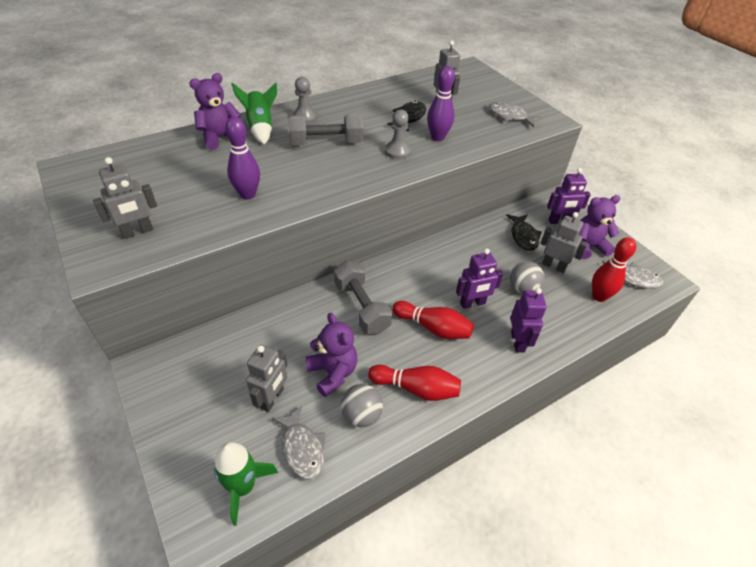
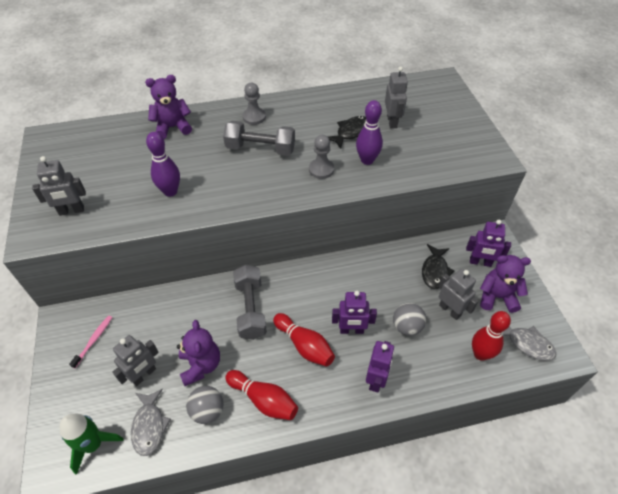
camera: 20 degrees right, 5 degrees up
(195, 378) = (94, 340): none -> pink toothbrush
(260, 128) = (211, 122): green rocket -> none
(510, 116) = (453, 147): grey fish -> none

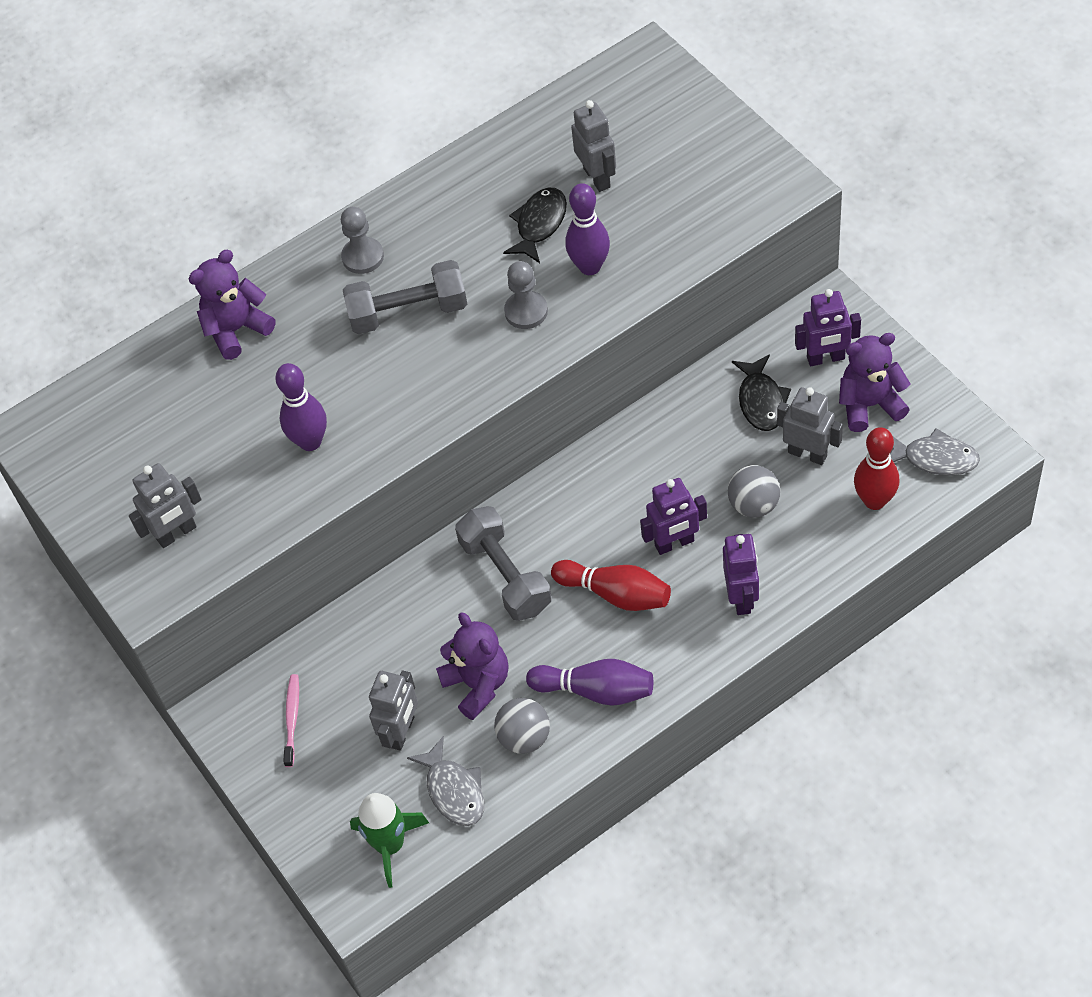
camera: 15 degrees left, 5 degrees up
(263, 400) = (596, 690): red bowling pin -> purple bowling pin

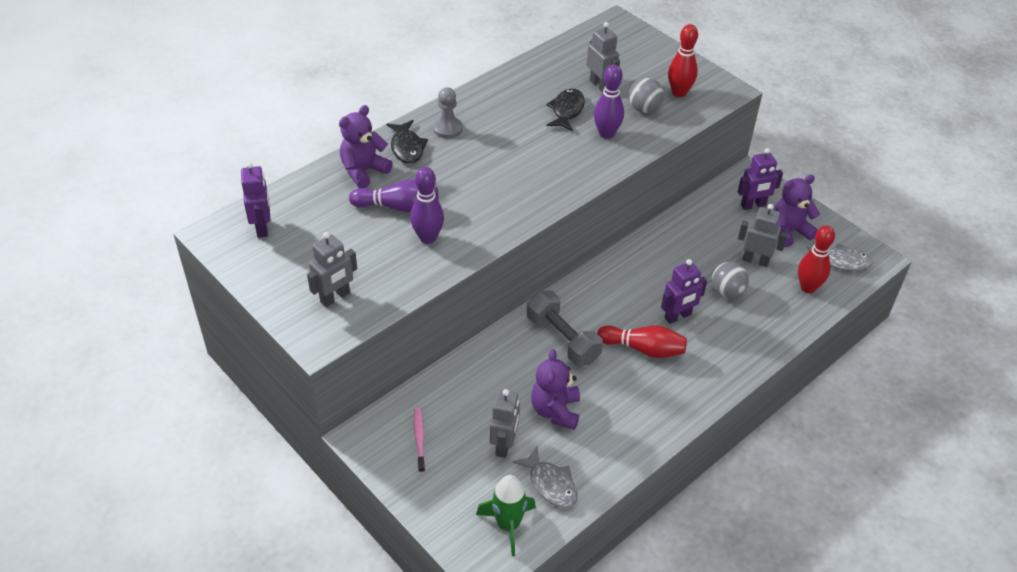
camera: 15 degrees left, 10 degrees down
(408, 312) = (485, 160): grey dumbbell -> none
(478, 684) = (555, 411): purple teddy bear -> purple teddy bear turned 135 degrees counterclockwise
(524, 737) = (596, 445): grey ball -> grey ball (644, 109)
(526, 311) = (568, 159): grey pawn -> none
(596, 690) = (642, 412): purple bowling pin -> purple bowling pin (398, 207)
(713, 191) = (679, 93): none -> red bowling pin
(741, 598) = (732, 349): purple robot -> purple robot (262, 227)
(761, 401) = (716, 230): black fish -> black fish (407, 147)

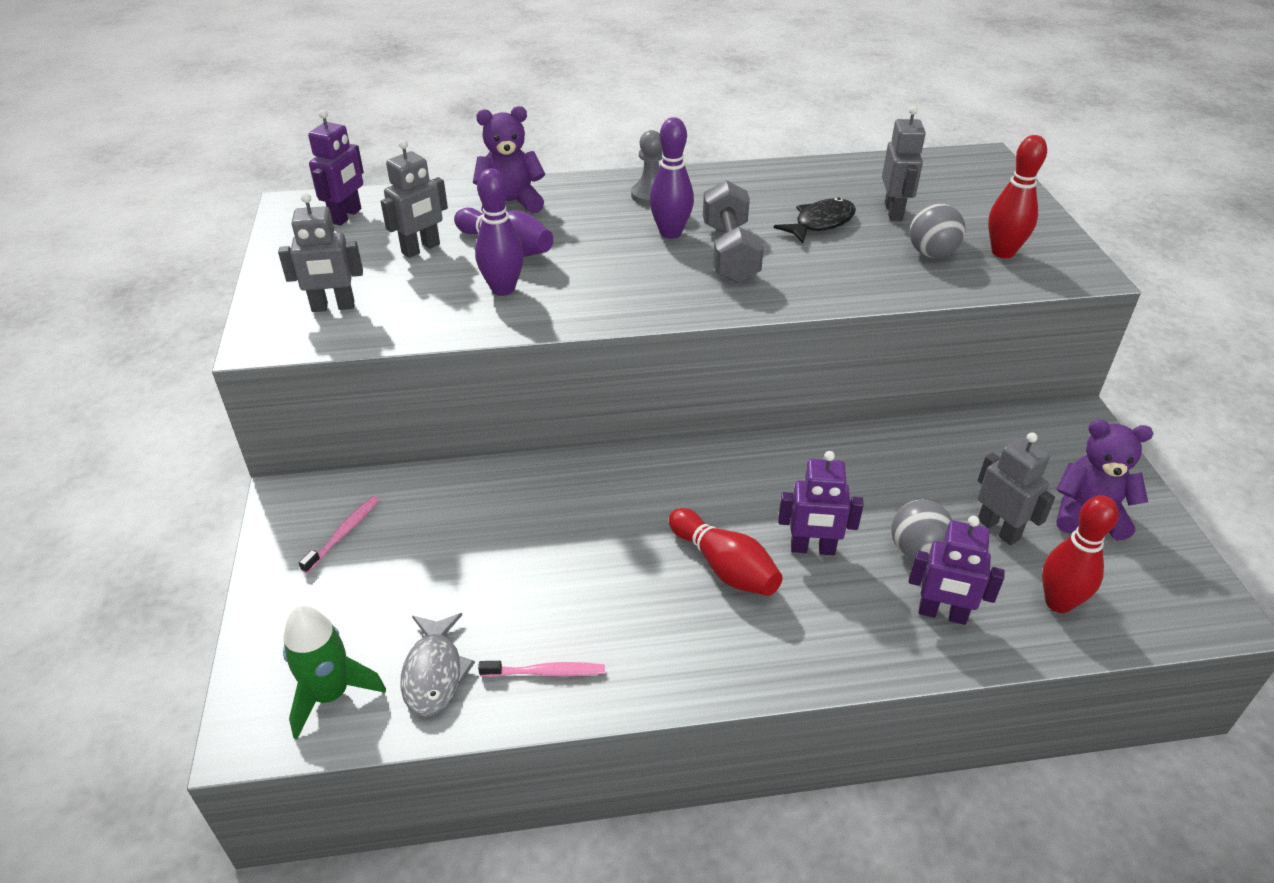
camera: 35 degrees right, 5 degrees down
(407, 147) = (583, 197): black fish -> none
(504, 445) = (429, 592): grey robot -> grey robot (421, 249)
(555, 411) = (532, 585): purple teddy bear -> none
(562, 339) = (627, 504): grey dumbbell -> grey dumbbell (730, 252)
(606, 134) = (849, 263): purple bowling pin -> purple bowling pin (670, 233)
(606, 452) = (546, 672): none -> pink toothbrush
(753, 205) = (1055, 458): purple robot -> purple robot (942, 614)
(841, 262) = (1148, 592): grey fish -> none

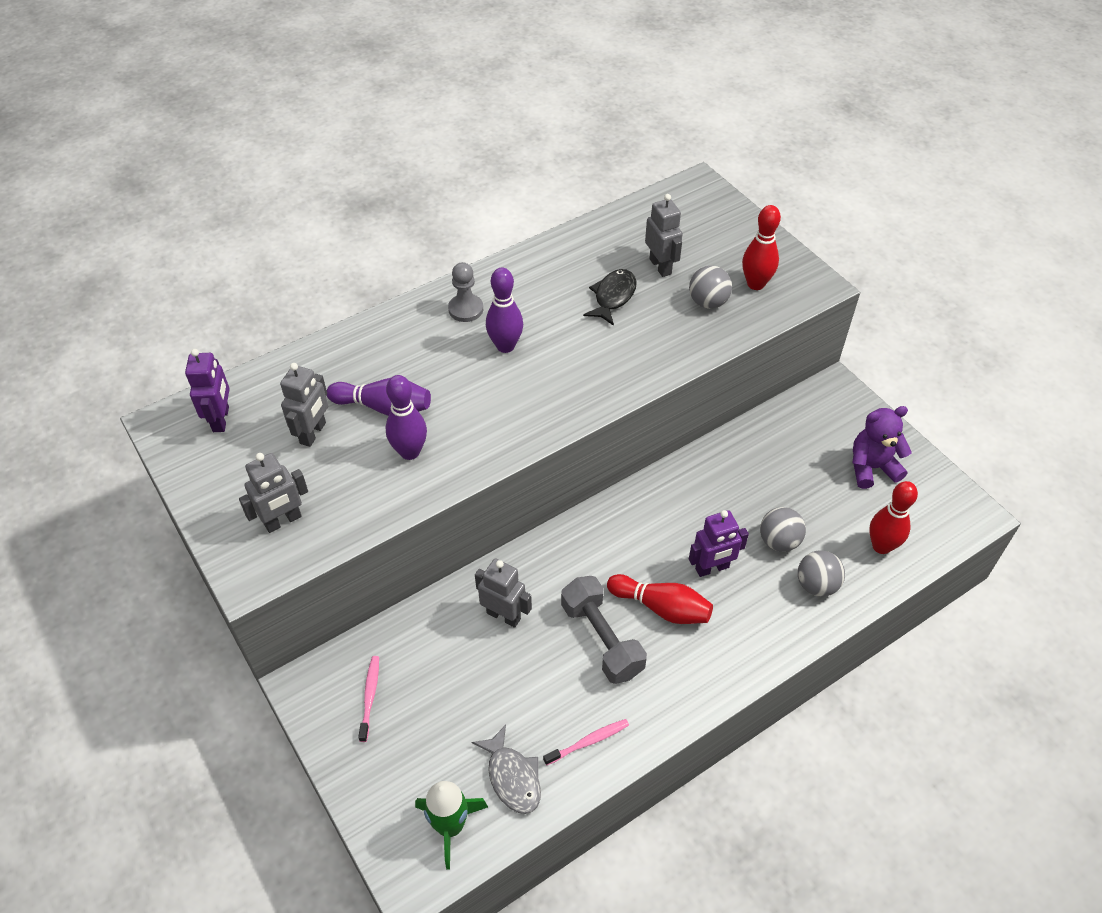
camera: 25 degrees left, 10 degrees up
(510, 203) = (355, 356): purple teddy bear -> none
(730, 252) = (562, 351): grey dumbbell -> grey dumbbell (602, 639)
(942, 614) = (816, 585): purple robot -> grey ball
(998, 529) = (822, 503): grey robot -> grey robot (504, 615)

